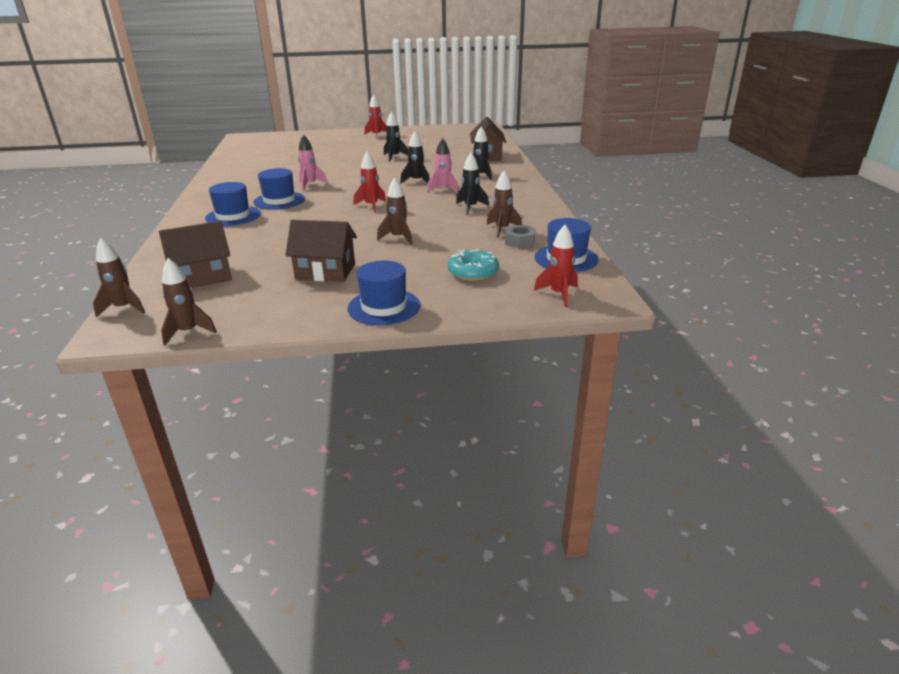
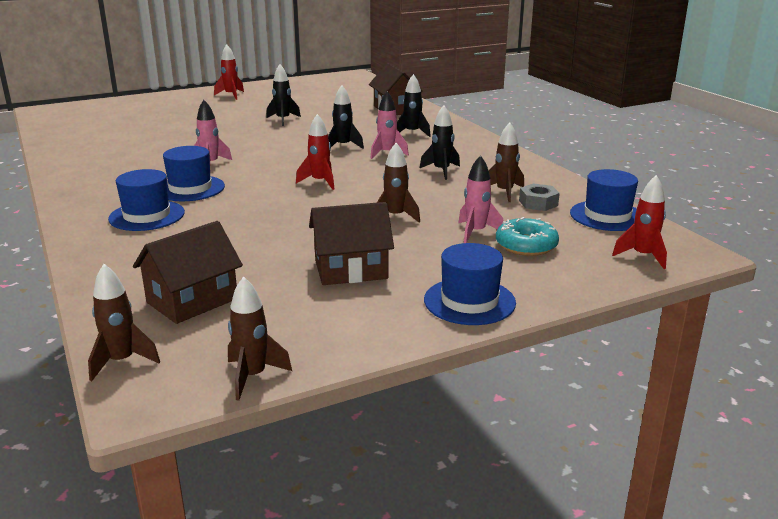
camera: 20 degrees left, 5 degrees down
(445, 257) = (476, 232): none -> pink rocket

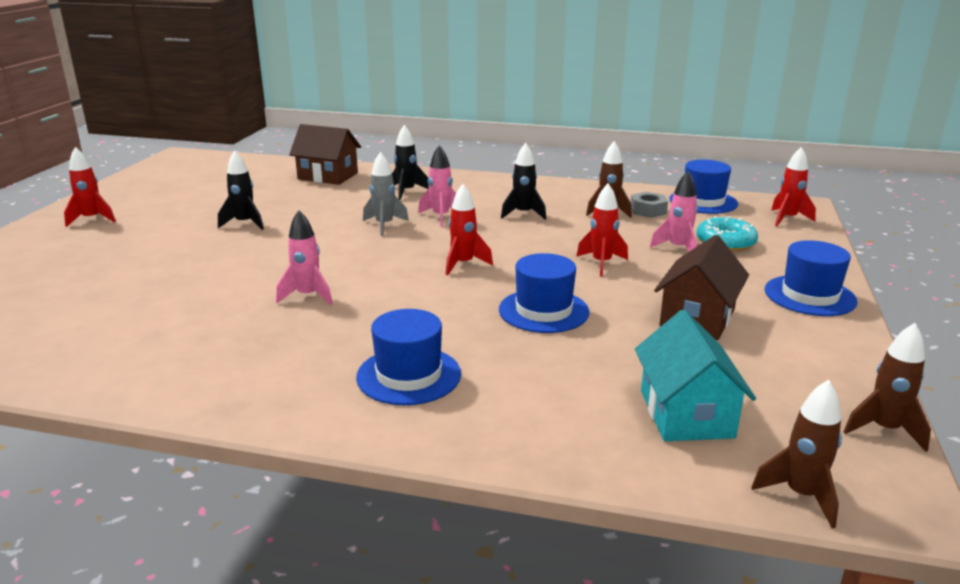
camera: 50 degrees left, 0 degrees up
(190, 188) = (365, 328): blue hat -> blue hat (543, 311)
(192, 300) = (686, 413): brown house -> turquoise house
(343, 146) = (384, 225): black rocket -> grey rocket
(395, 217) = (601, 263): brown rocket -> red rocket

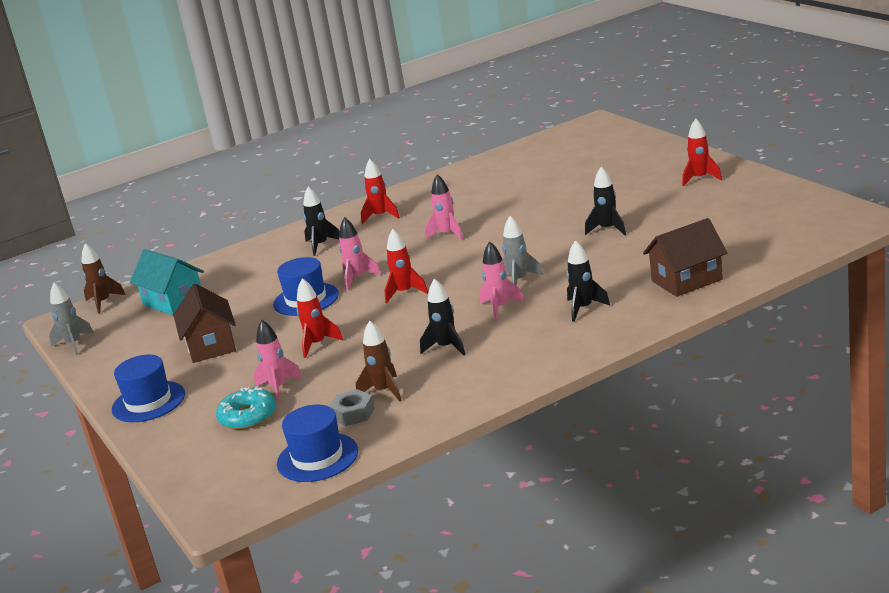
camera: 140 degrees right, 0 degrees up
(409, 375) = (321, 245): blue hat -> black rocket
(466, 302) = (357, 279): none -> pink rocket
(787, 219) = (216, 481): red rocket -> red rocket (380, 216)
(884, 430) = (74, 344): brown rocket -> grey rocket

